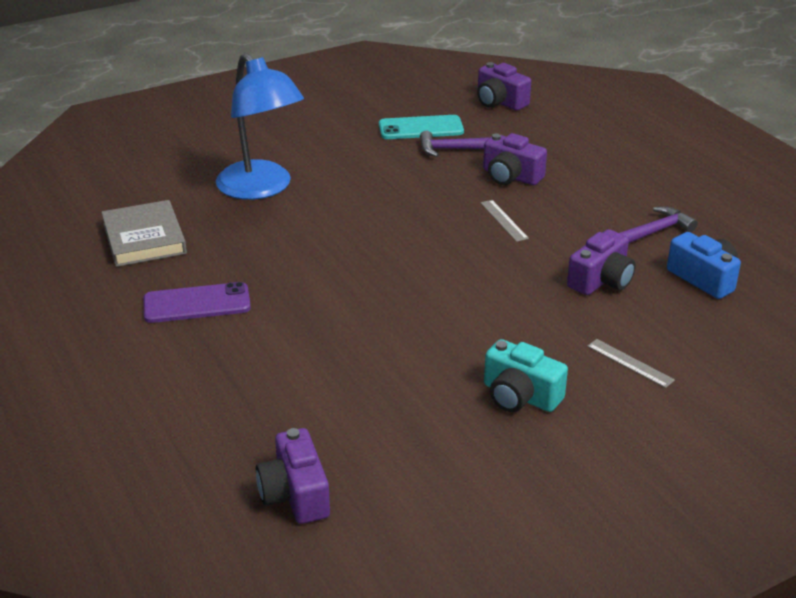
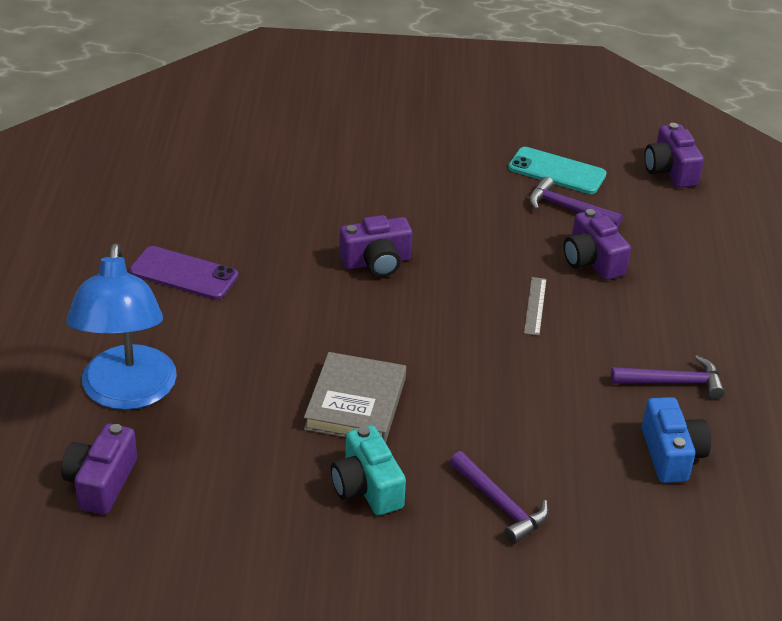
camera: 30 degrees right, 5 degrees up
(144, 238) = (199, 191): grey book -> grey book (356, 403)
(261, 188) = (343, 180): blue lamp -> blue lamp (127, 393)
(601, 280) = (564, 410): purple camera -> purple camera (376, 262)
(630, 363) = (500, 505): grey ruler -> purple hammer

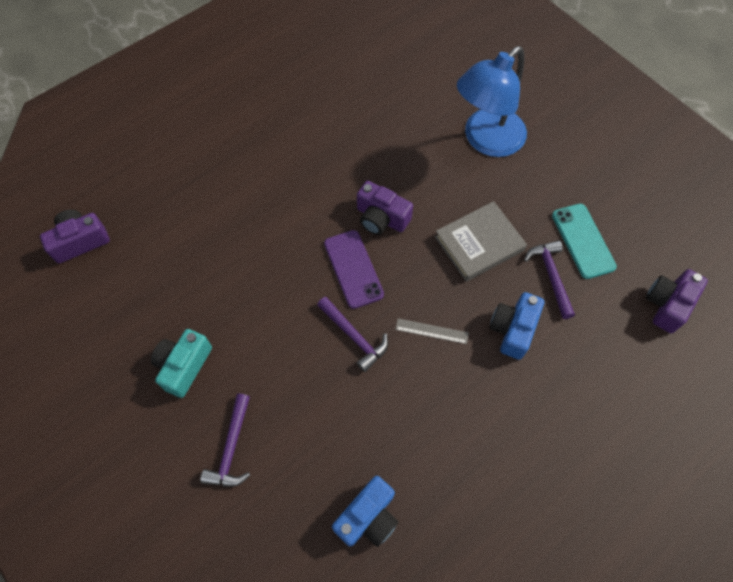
camera: 50 degrees right, 25 degrees up
(127, 393) = (155, 196): blue lamp -> blue lamp (486, 140)
(184, 274) = (273, 141): purple phone -> purple phone (353, 269)
(356, 403) = (247, 306): grey book -> grey book (479, 244)
(535, 306) = (431, 331): grey ruler -> grey ruler turned 45 degrees clockwise
(592, 261) = (513, 329): purple camera -> blue camera
(673, 382) = (441, 468): purple hammer -> purple hammer (354, 337)

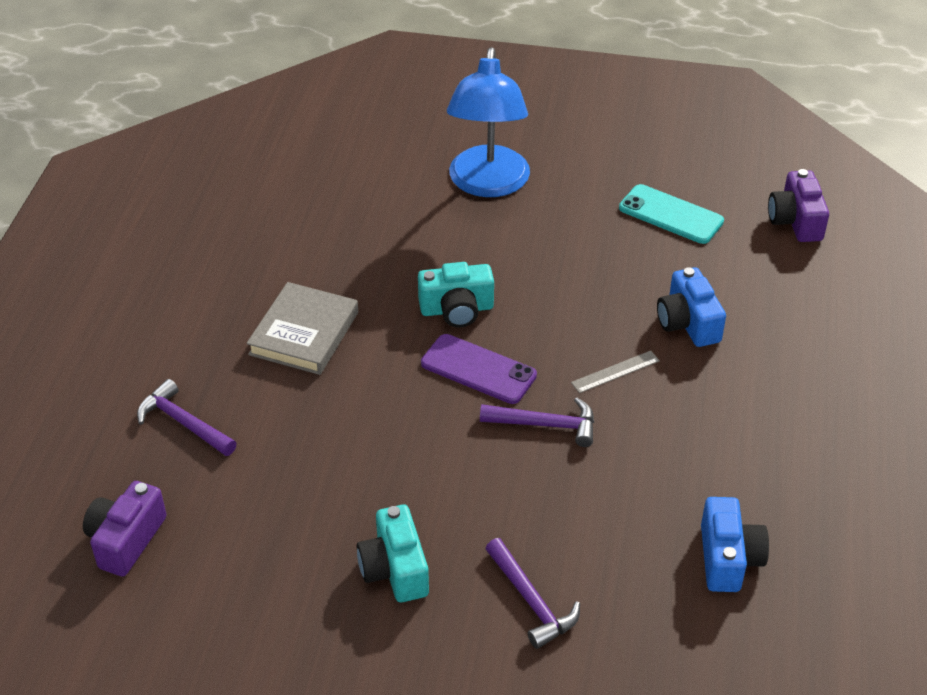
camera: 40 degrees left, 20 degrees down
(381, 218) = (457, 309): purple camera -> turquoise camera
(479, 244) = (579, 273): grey book -> grey book (304, 333)
(551, 276) = (673, 259): purple hammer -> purple hammer (183, 423)

